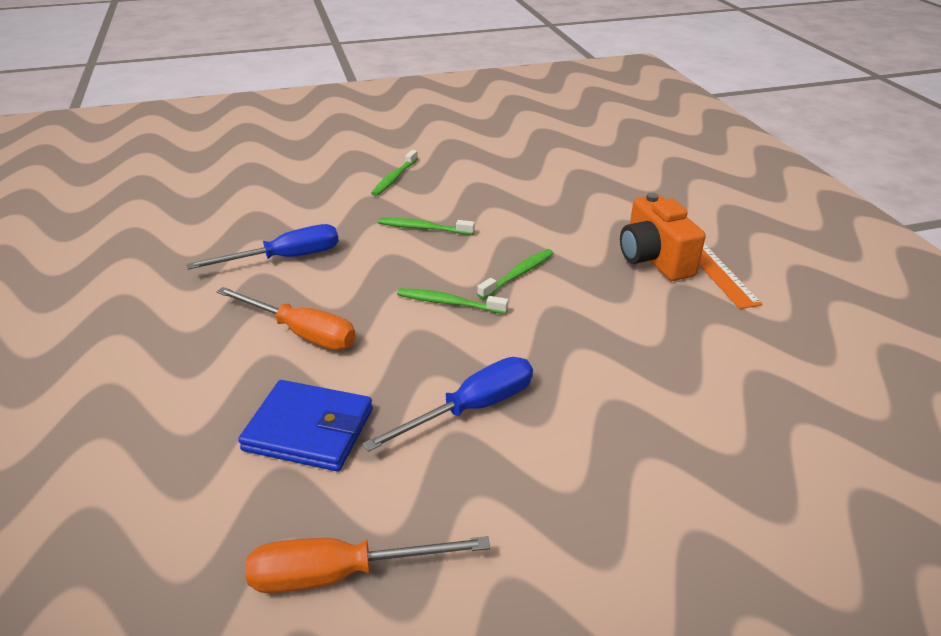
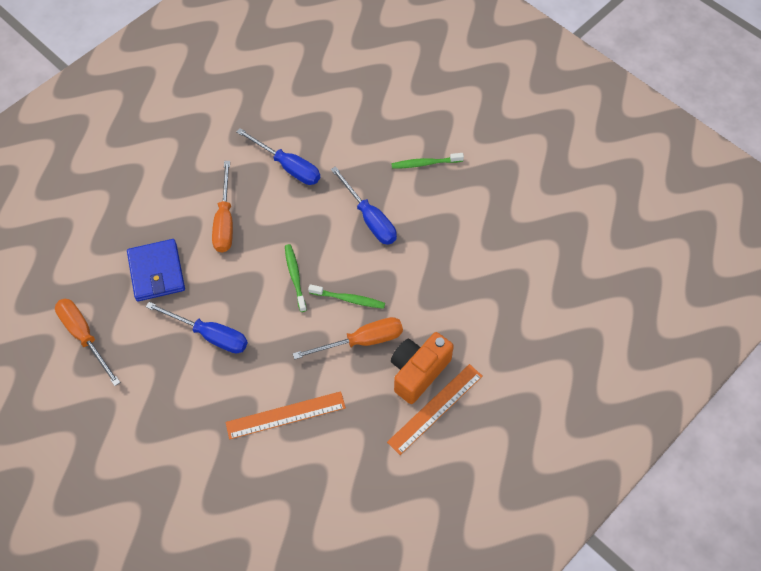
camera: 60 degrees right, 25 degrees up
(423, 228) = (369, 218): green toothbrush -> blue screwdriver
(584, 283) = (361, 341): none -> orange screwdriver
(655, 378) = (285, 415): none -> orange ruler

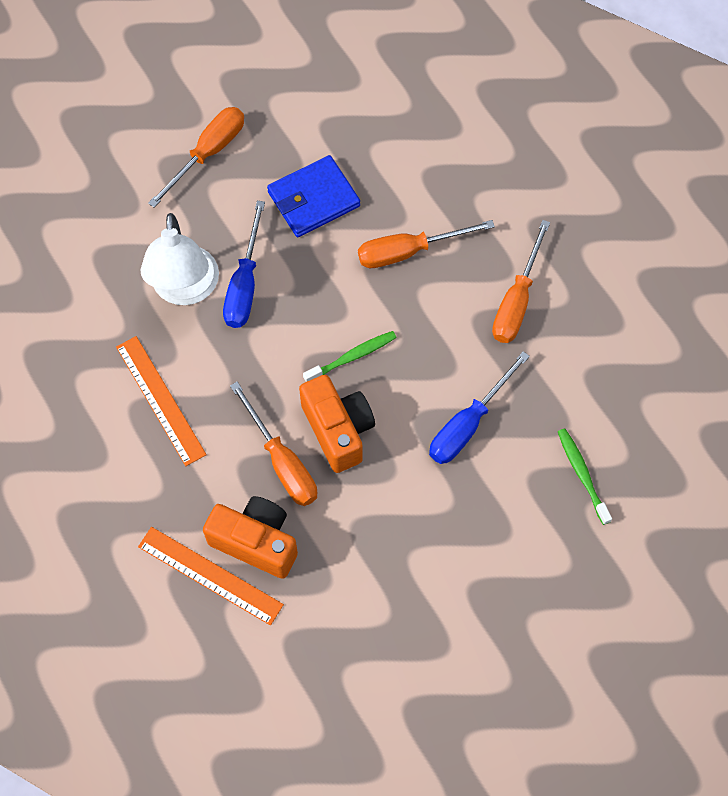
camera: 75 degrees right, 5 degrees up
(198, 378) = (185, 289): none -> white lamp
(288, 166) = (516, 300): blue screwdriver -> orange screwdriver
(349, 299) = (338, 430): green toothbrush -> orange camera

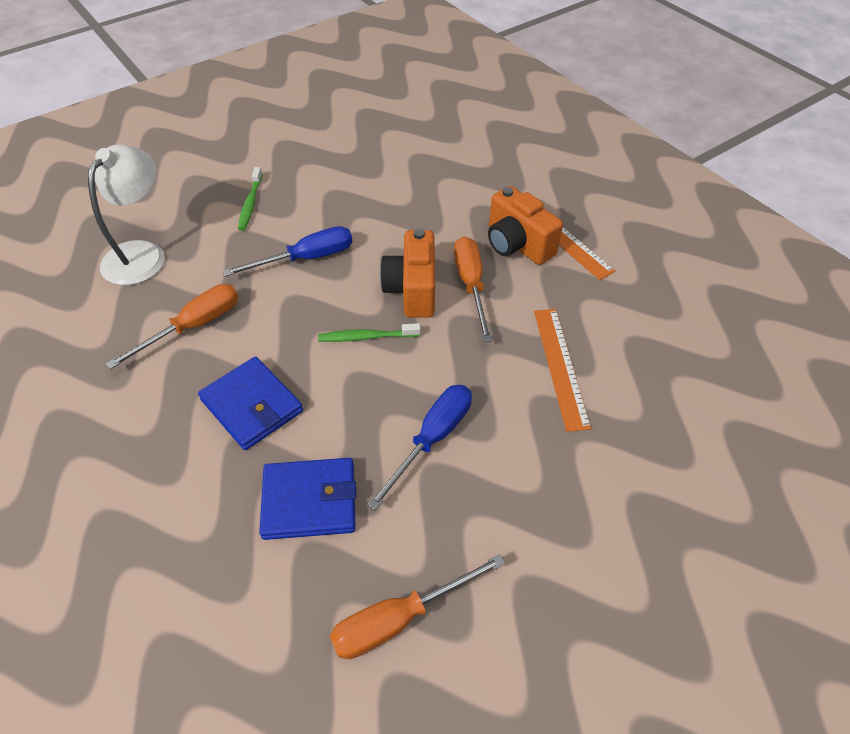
camera: 155 degrees left, 15 degrees down
(185, 289) = (497, 458): white lamp -> white lamp (142, 254)
(409, 251) = (252, 405): orange screwdriver -> blue wallet

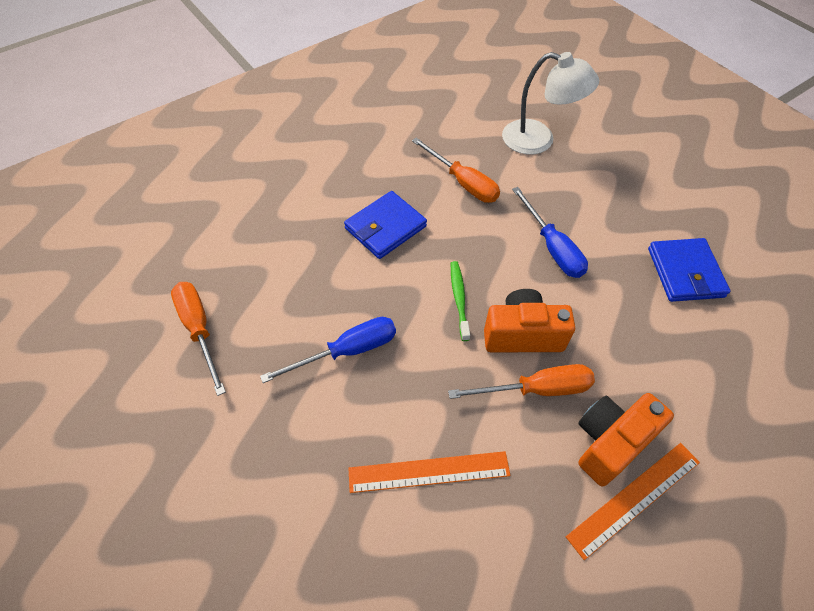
camera: 90 degrees right, 5 degrees up
(250, 204) = (618, 199): green toothbrush -> none
(309, 501) = (299, 270): blue wallet -> blue wallet (685, 272)
(432, 439) = (347, 351): blue screwdriver -> blue screwdriver turned 60 degrees counterclockwise

